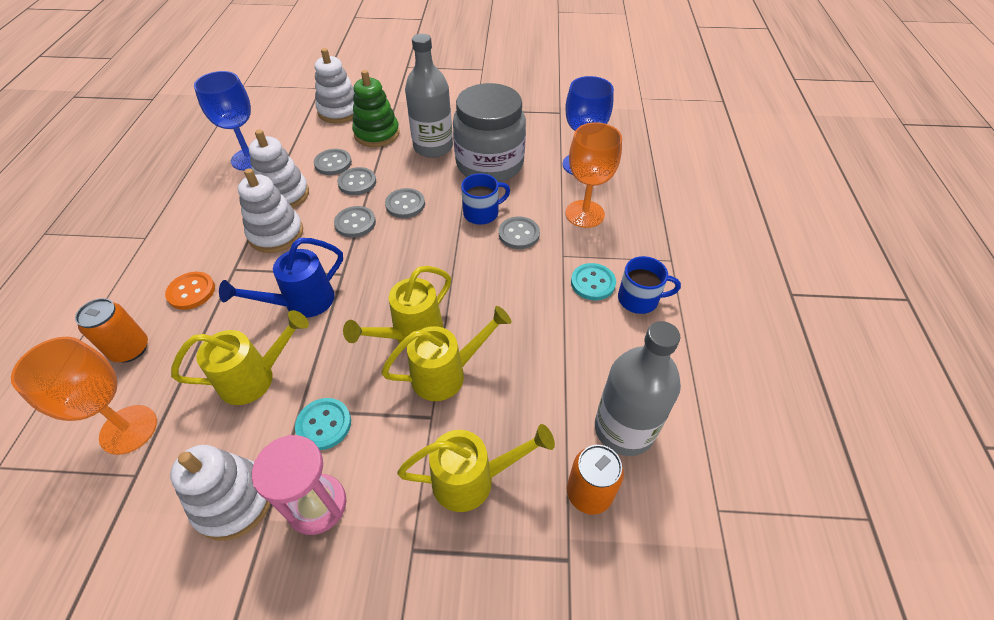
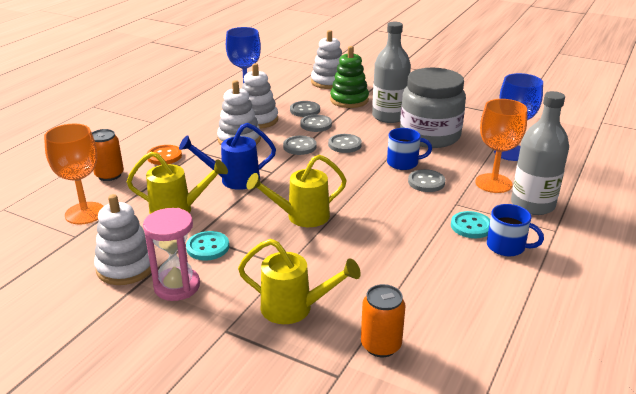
camera: 25 degrees right, 20 degrees down
(446, 374) = (313, 246): yellow watering can -> none
(624, 429) = (437, 319): grey bottle -> grey bottle (532, 205)

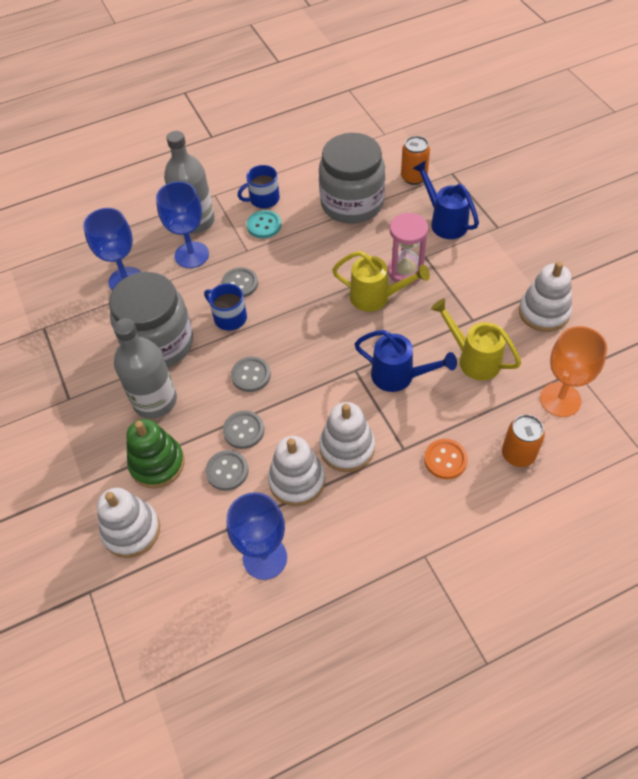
camera: 140 degrees left, 25 degrees up
(177, 286) = (513, 275): pink hourglass -> pink hourglass (405, 271)
(208, 247) = (471, 302): turquoise button -> none
(294, 308) = (445, 222): yellow watering can -> blue watering can
(299, 146) = (296, 397): grey button -> none
(416, 282) = (352, 203): none -> grey jar
(493, 183) = (191, 255): orange goblet -> blue goblet
(507, 246) = (263, 199): blue mug -> blue mug turned 90 degrees counterclockwise

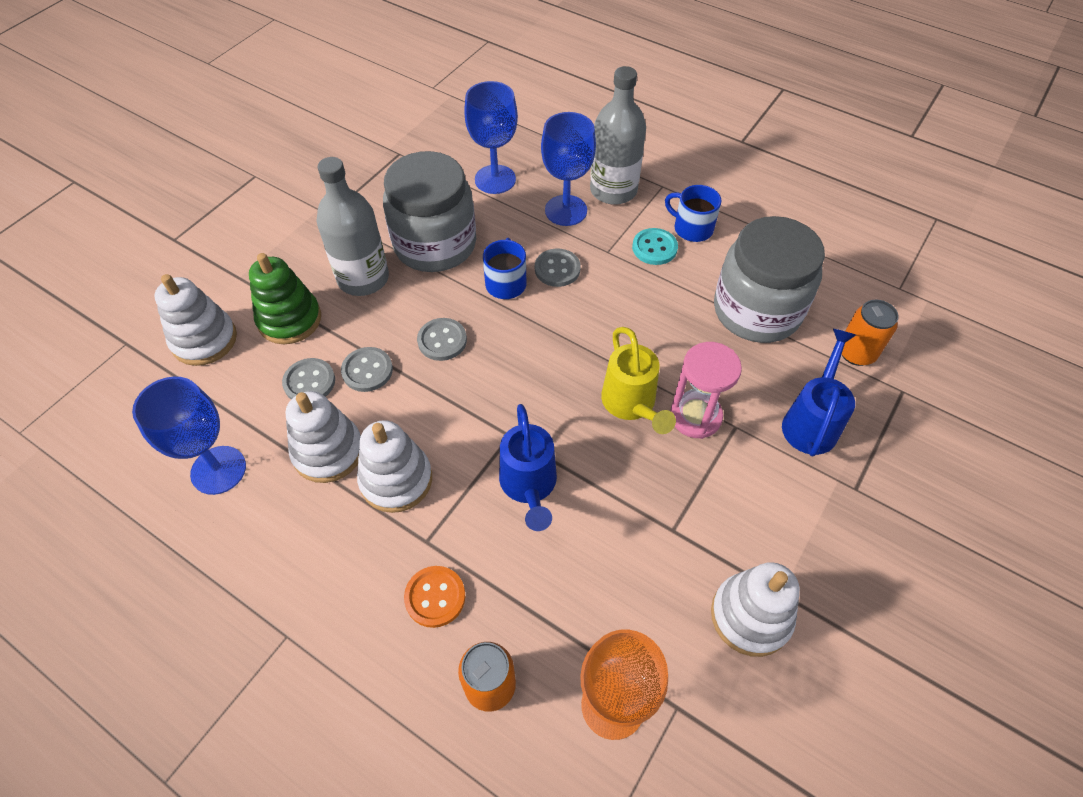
camera: 55 degrees right, 0 degrees up
(474, 359) = (610, 560): yellow watering can -> none

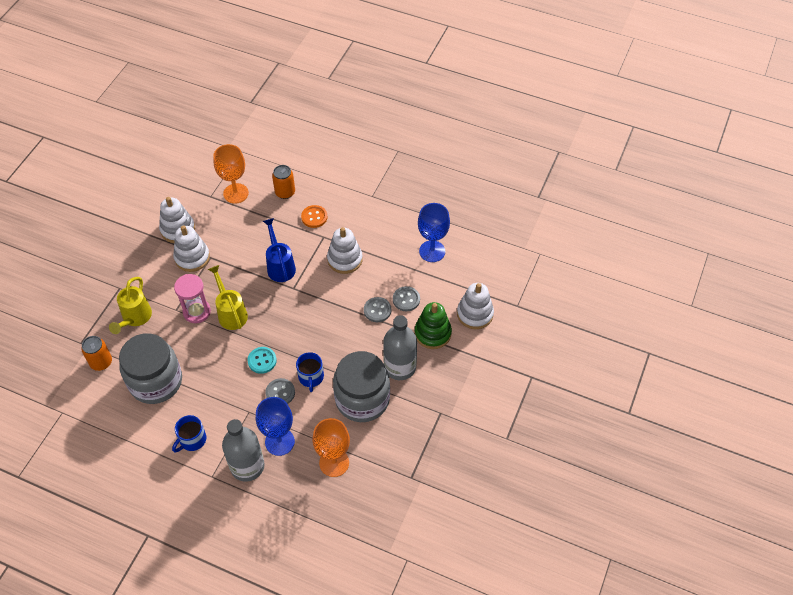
camera: 170 degrees right, 0 degrees up
(328, 452) = (382, 267): white stacking toy -> white stacking toy (192, 257)
(442, 340) = (341, 334): grey button -> none
(495, 179) = (334, 463): blue goblet -> orange goblet
(654, 248) = (218, 419): turquoise button -> turquoise button (262, 361)
(692, 228) = (192, 440): blue mug -> blue mug turned 105 degrees clockwise
(811, 422) = (135, 318): blue watering can -> yellow watering can

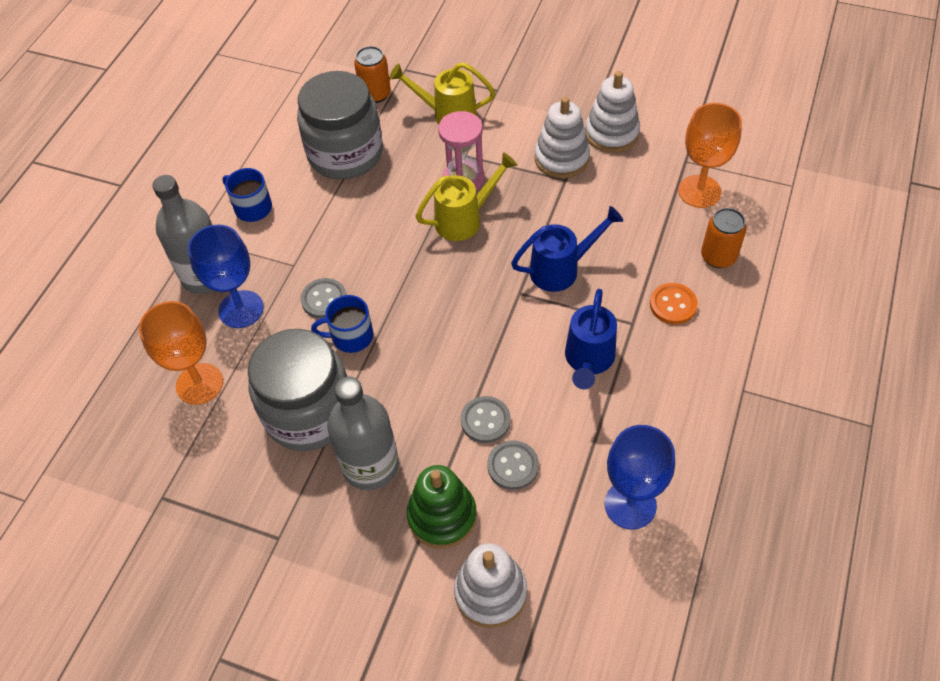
camera: 90 degrees right, 0 degrees up
(262, 361) = (380, 269): turquoise button -> none
(345, 259) = (588, 360): white stacking toy -> blue watering can

